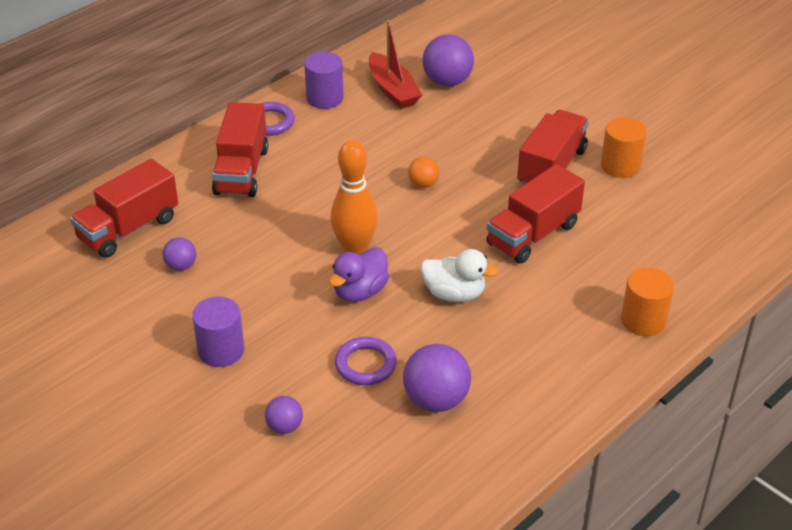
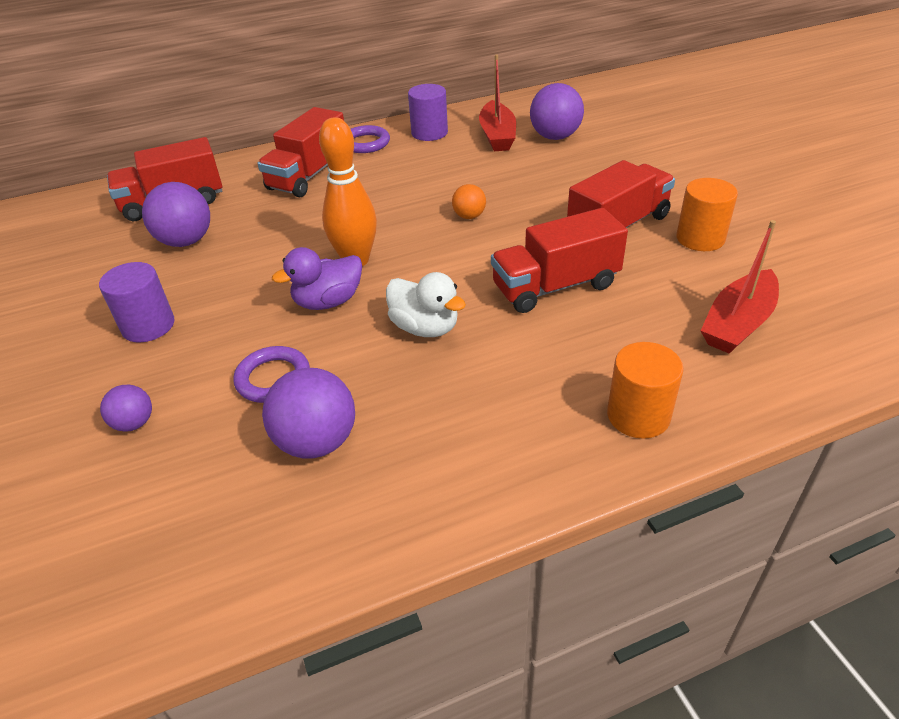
camera: 25 degrees right, 0 degrees up
(181, 266) = (186, 241): purple ball -> purple ball, size x1.81
(678, 234) = (738, 323): none -> red boat

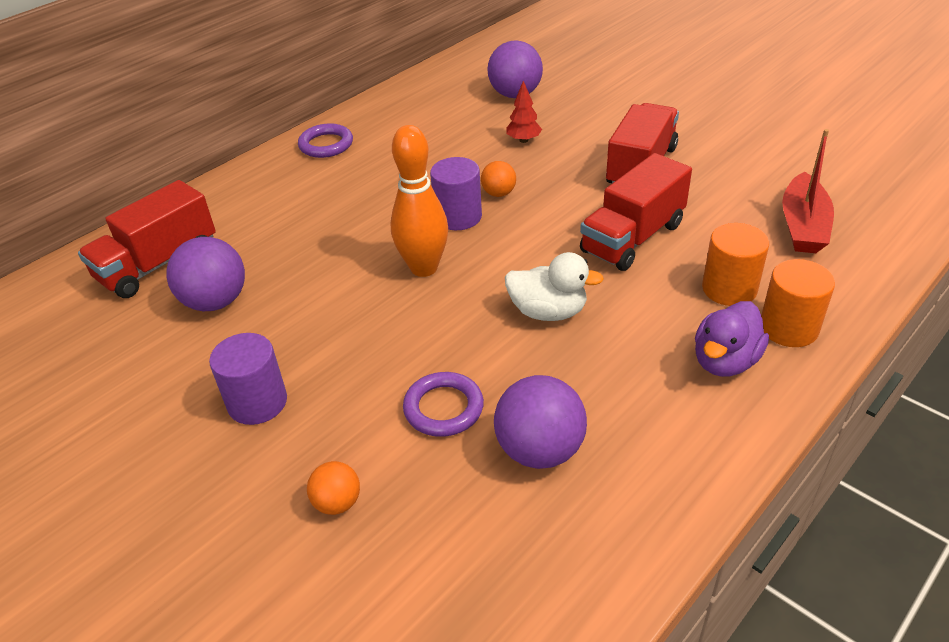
camera: 25 degrees left, 0 degrees up
(134, 423) = (337, 503): purple ball -> orange ball
(309, 176) = (293, 194): red truck -> none
(328, 302) = (432, 317): purple duck -> purple duck (725, 361)
(429, 133) = (385, 118): purple cylinder -> purple cylinder (458, 217)
(497, 136) = (458, 106): red boat -> none
(529, 177) = (523, 140): none -> red tree
(700, 238) = (718, 160): orange cylinder -> orange cylinder (729, 289)

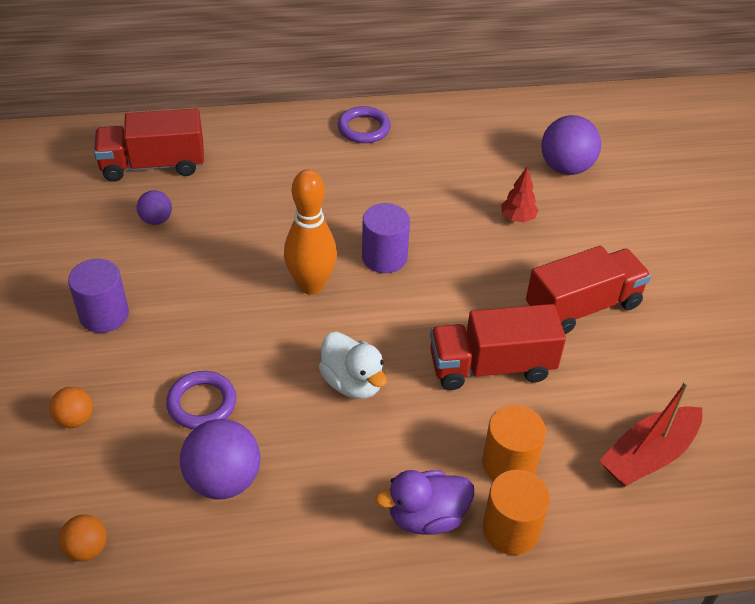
camera: 35 degrees right, 5 degrees up
(216, 302) = (156, 220): purple ball -> purple ball, size x0.55
(499, 193) = (438, 256): orange ball -> orange ball (87, 549)

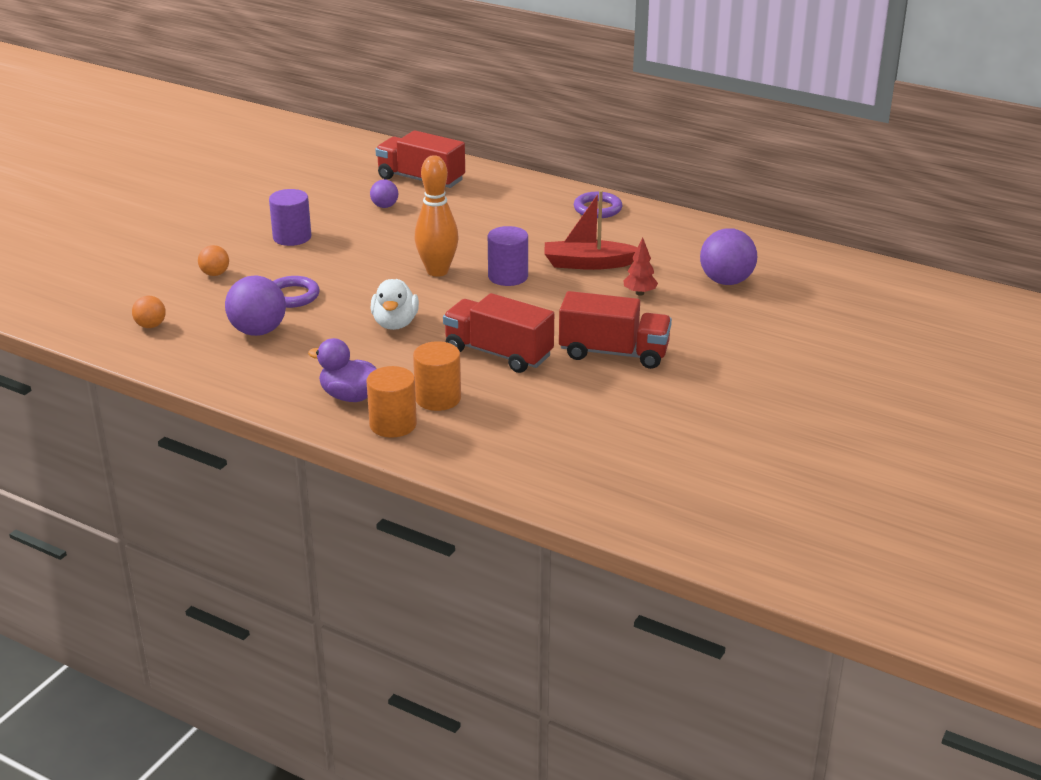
camera: 40 degrees right, 15 degrees down
(648, 455) = (539, 436): red boat -> red boat (588, 264)

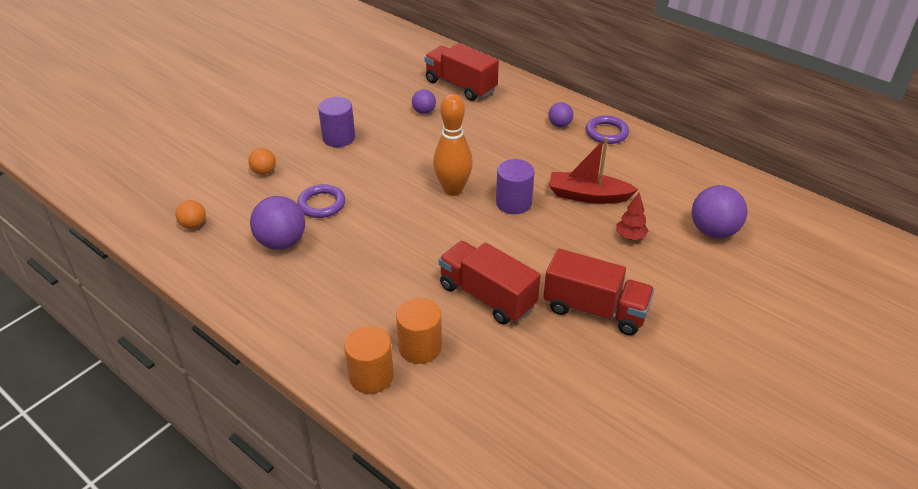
camera: 10 degrees right, 10 degrees up
(350, 396) = (341, 334): purple duck -> none
(395, 324) = (402, 248): white duck -> none
(543, 206) = (559, 125): none -> purple ball

